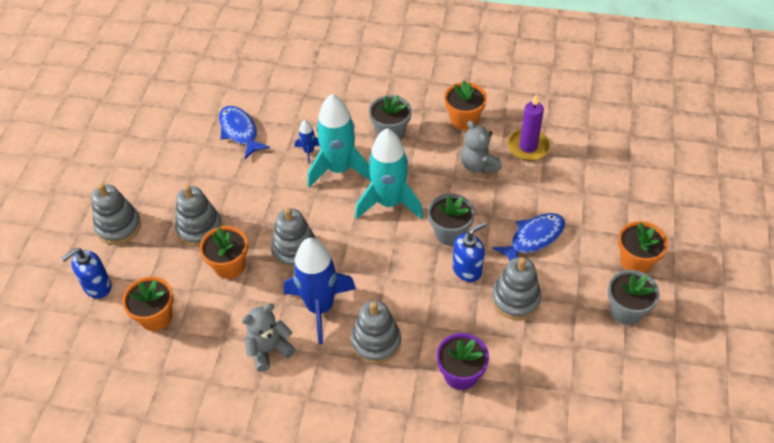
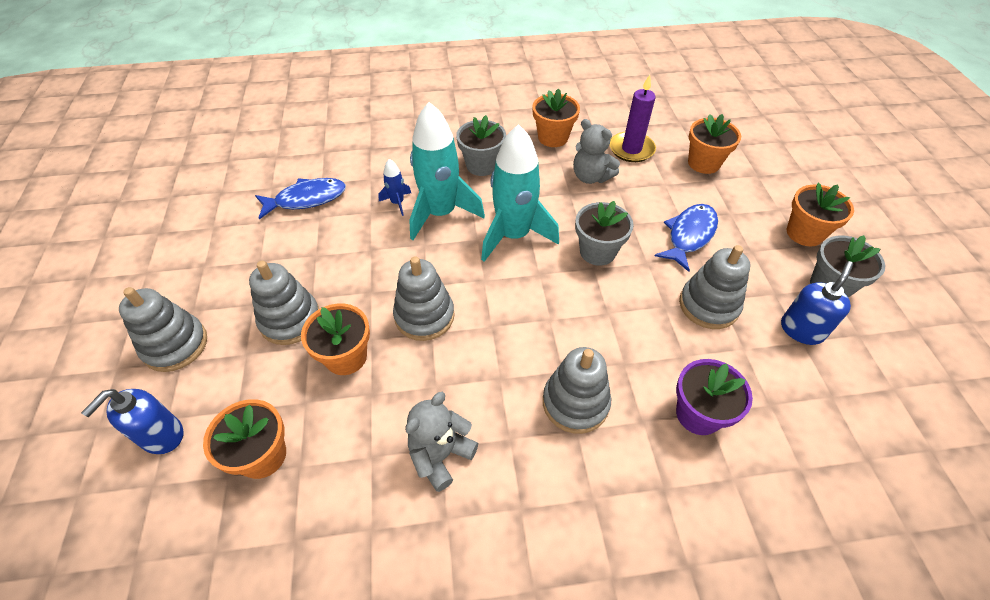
camera: 20 degrees left, 0 degrees up
(240, 132) = (306, 199): blue fish -> blue fish turned 120 degrees clockwise
(320, 307) = (485, 378): blue rocket -> none
(467, 269) = (638, 286): blue soap dispenser -> blue soap dispenser (801, 330)
(586, 175) = (703, 163): none -> orange flower pot

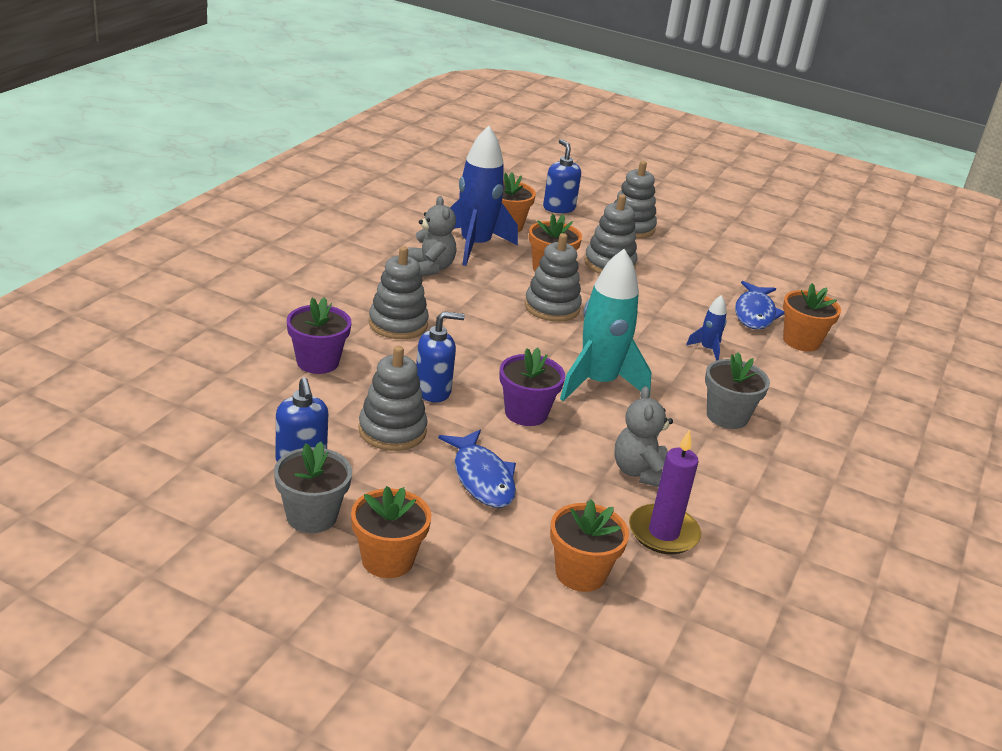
camera: 120 degrees right, 20 degrees down
(346, 450) = (475, 246): none -> blue rocket
(440, 213) = (669, 362): turquoise rocket -> none
(553, 137) = (740, 488): orange flower pot -> orange flower pot (801, 341)
(591, 177) = (640, 472): grey teddy bear -> grey teddy bear turned 75 degrees counterclockwise
(597, 251) = (526, 413): grey flower pot -> purple flower pot
(637, 314) = (433, 391): none -> blue soap dispenser

